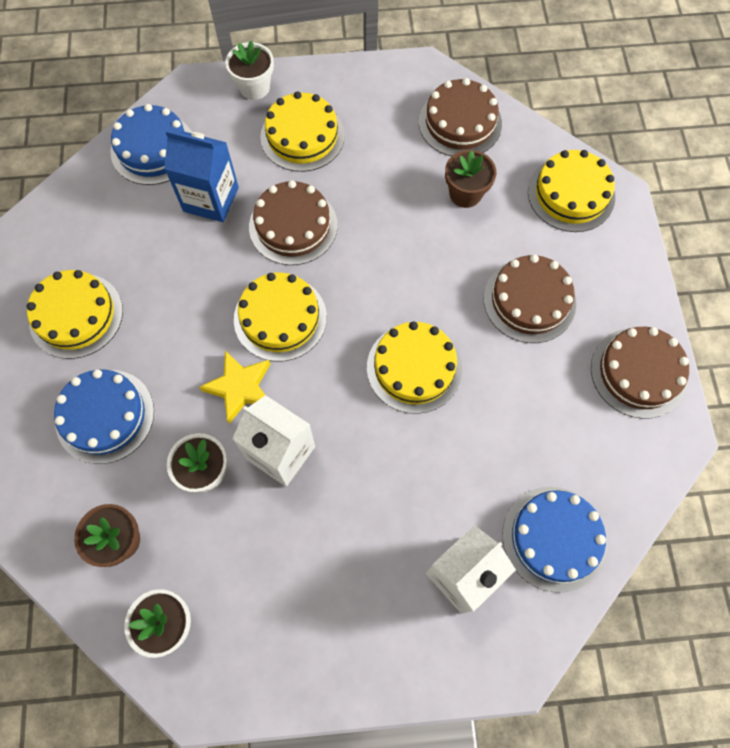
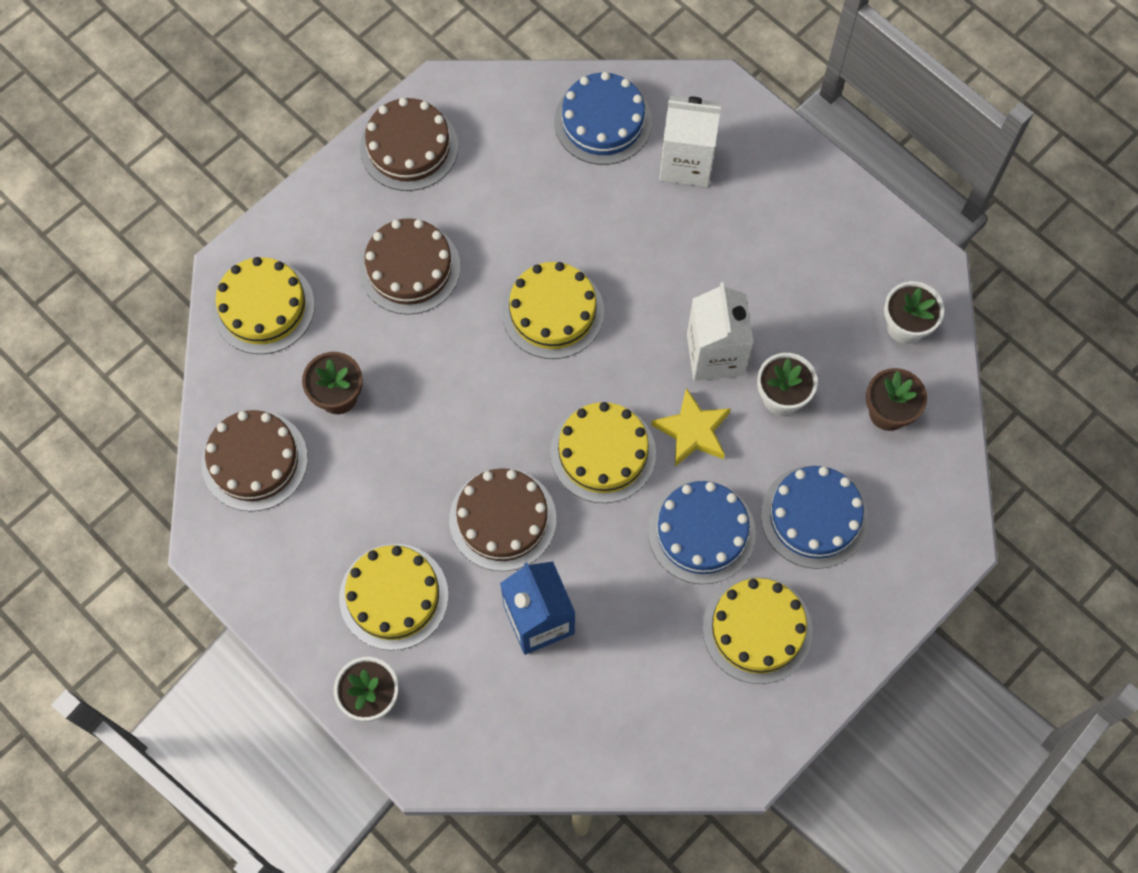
camera: 130 degrees left, 0 degrees up
(153, 149) = (531, 730): blue cake -> blue cake (701, 532)

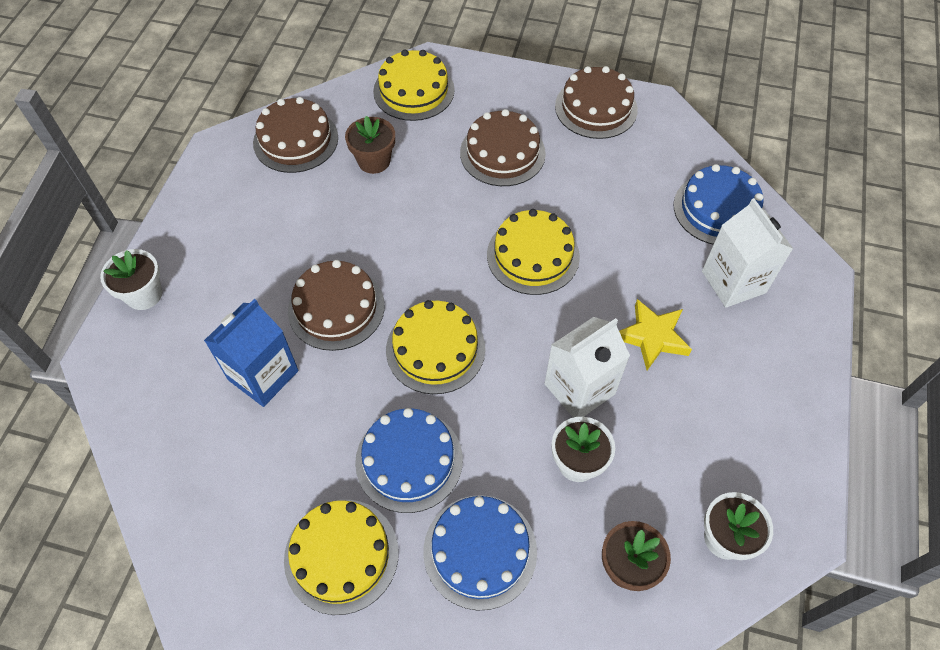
camera: 60 degrees right, 10 degrees down
(393, 596) = (234, 269): yellow cake -> none
(692, 431) = (497, 406): yellow star -> yellow star (652, 337)

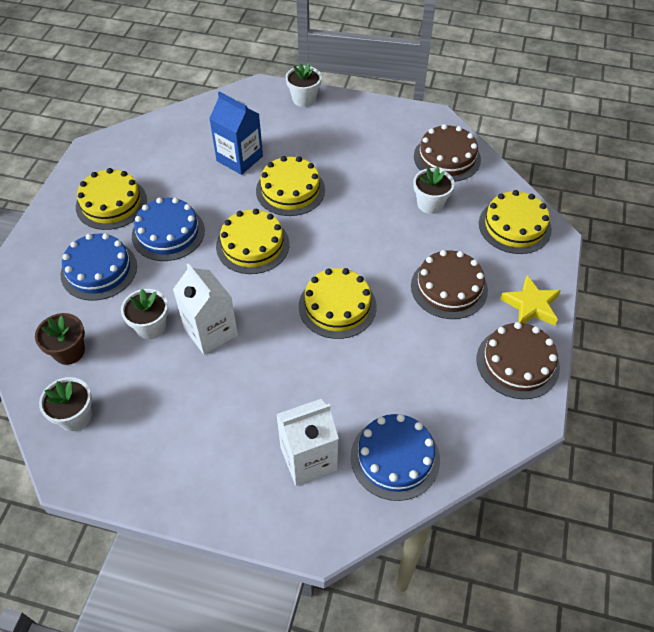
camera: 90 degrees right, 5 degrees down
(336, 308) = (290, 190): brown cake -> yellow cake
(374, 161) = (430, 204): brown flower pot -> white flower pot
(652, 337) = (253, 386): yellow star -> yellow star (531, 305)

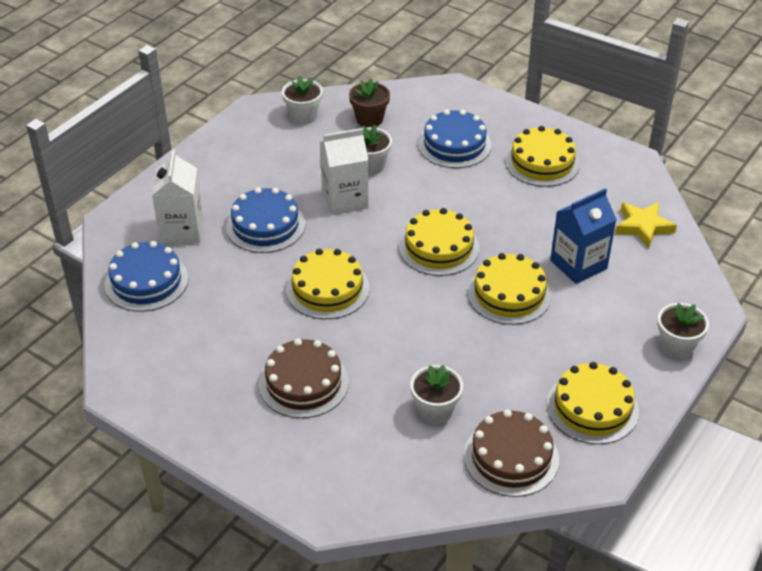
camera: 110 degrees right, 10 degrees down
(168, 233) = (483, 193): blue cake -> blue cake (265, 225)
(514, 226) = (362, 480): yellow cake -> yellow cake (592, 407)
(517, 363) = (181, 403): brown cake -> none
(531, 305) = (241, 445): yellow star -> yellow star (643, 227)

